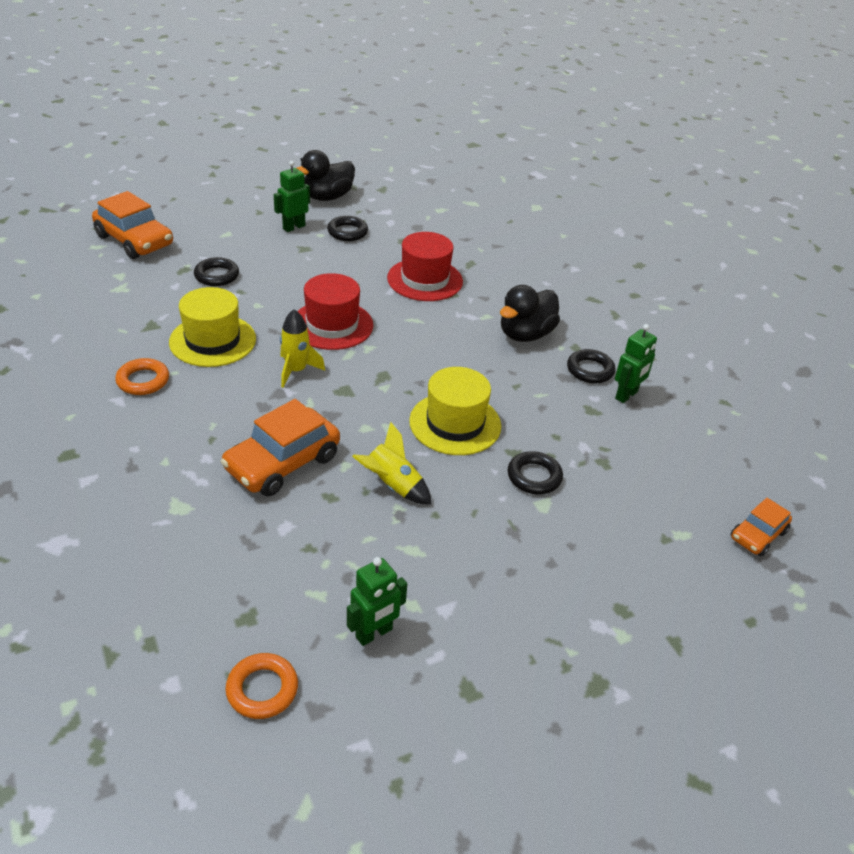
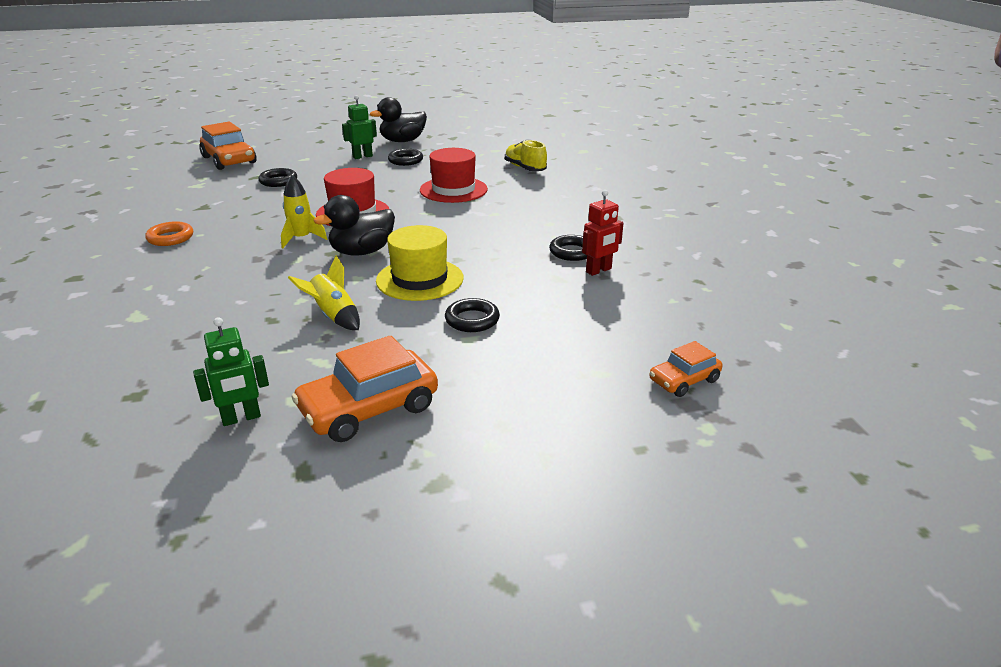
camera: 15 degrees right, 10 degrees down
(213, 340) = (246, 217): yellow hat -> none
(262, 689) = (107, 448): orange ring -> none
(282, 463) = (246, 295): orange car -> orange car (369, 409)
(486, 239) = (525, 168): none -> yellow shoe
(525, 334) = (524, 226): black duck -> black duck (362, 252)
(626, 395) = (599, 270): green robot -> red robot

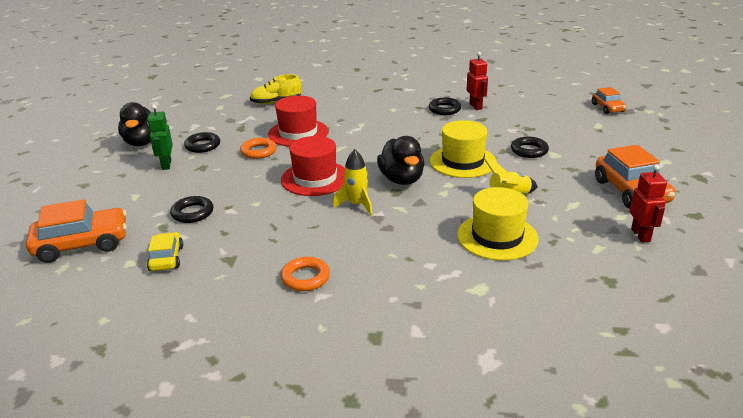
camera: 70 degrees left, 0 degrees up
(207, 187) = (166, 258): none -> yellow car
(238, 317) = (497, 237): none -> yellow hat
(241, 418) = (641, 235): green robot -> red robot
(403, 182) = (258, 151): none -> orange ring

